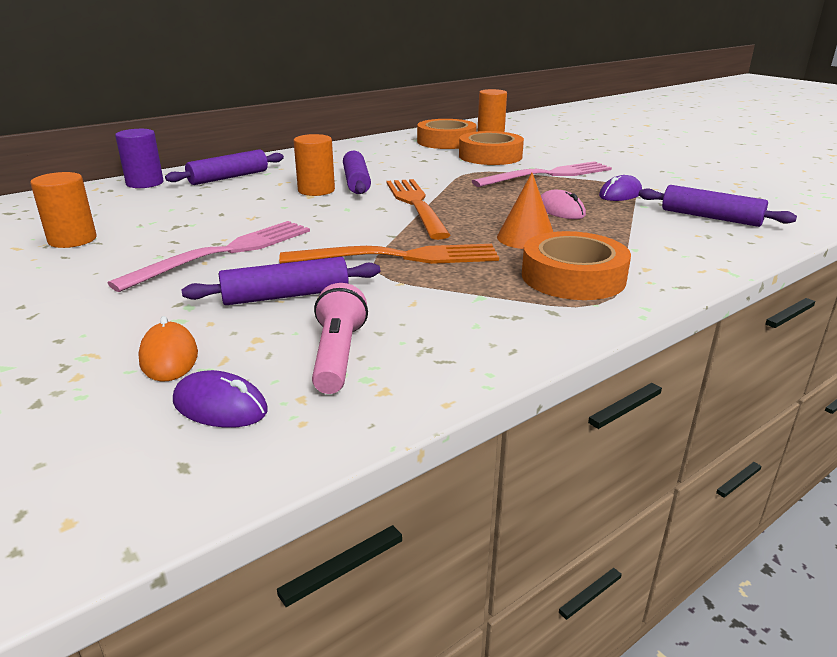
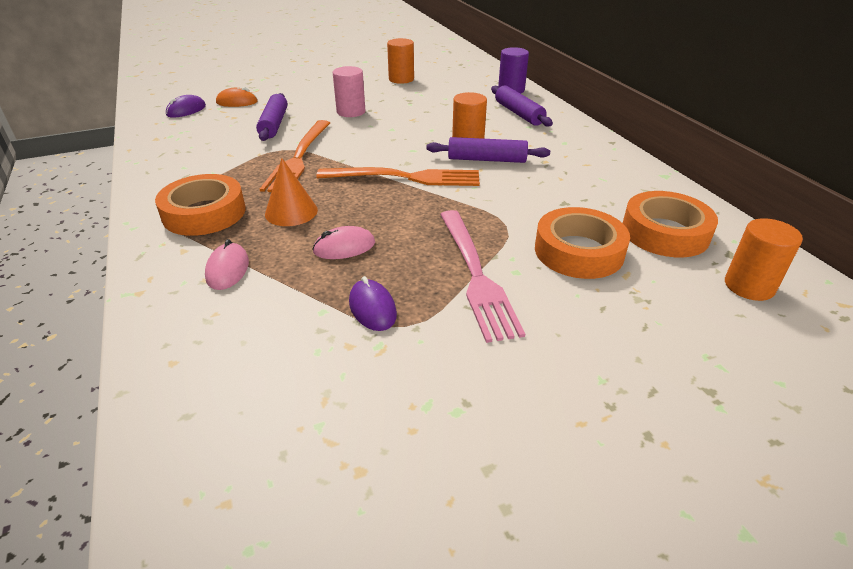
camera: 105 degrees right, 10 degrees up
(225, 252) = (351, 112): pink fork -> pink cylinder
(338, 355) = (196, 132): pink flashlight -> none
(645, 243) = (228, 269): none -> pink mouse
(710, 217) = (249, 350): purple rolling pin -> none

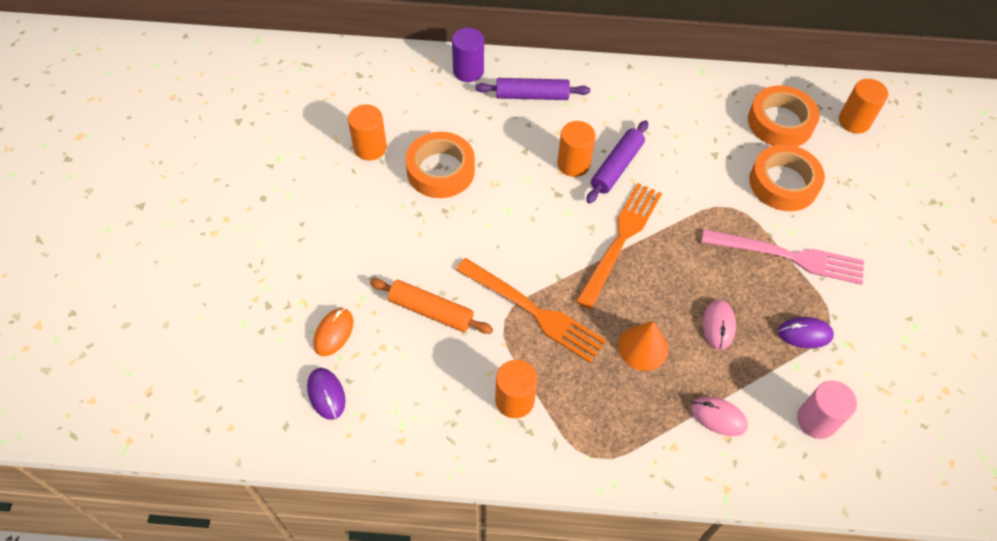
camera: 65 degrees left, 20 degrees up
(204, 213) = (613, 418): orange tape -> orange tape (440, 170)
(207, 168) = (514, 400): none -> orange cylinder
(274, 124) = (431, 311): purple rolling pin -> orange rolling pin
(351, 112) = (439, 229): pink cylinder -> pink cylinder (816, 420)

